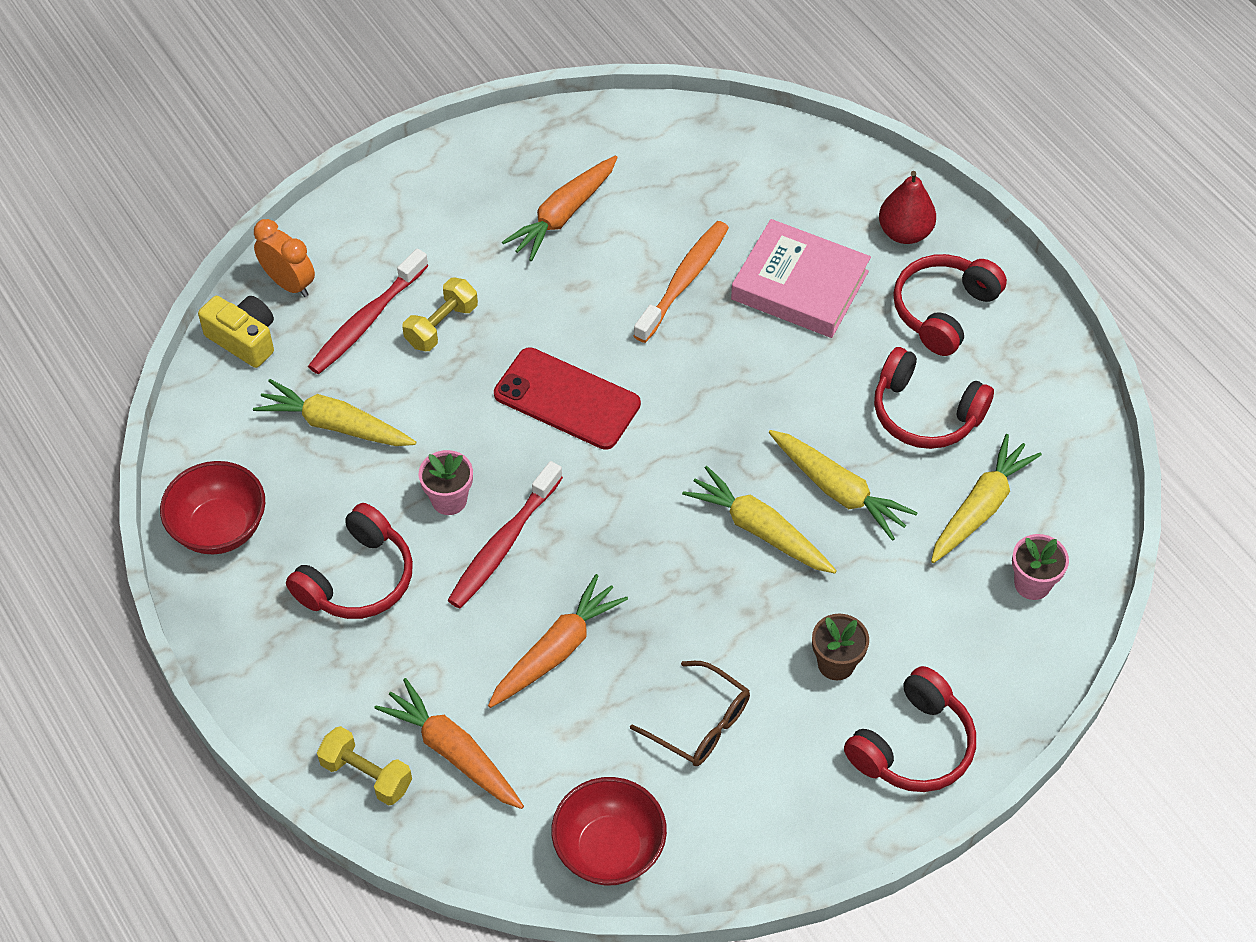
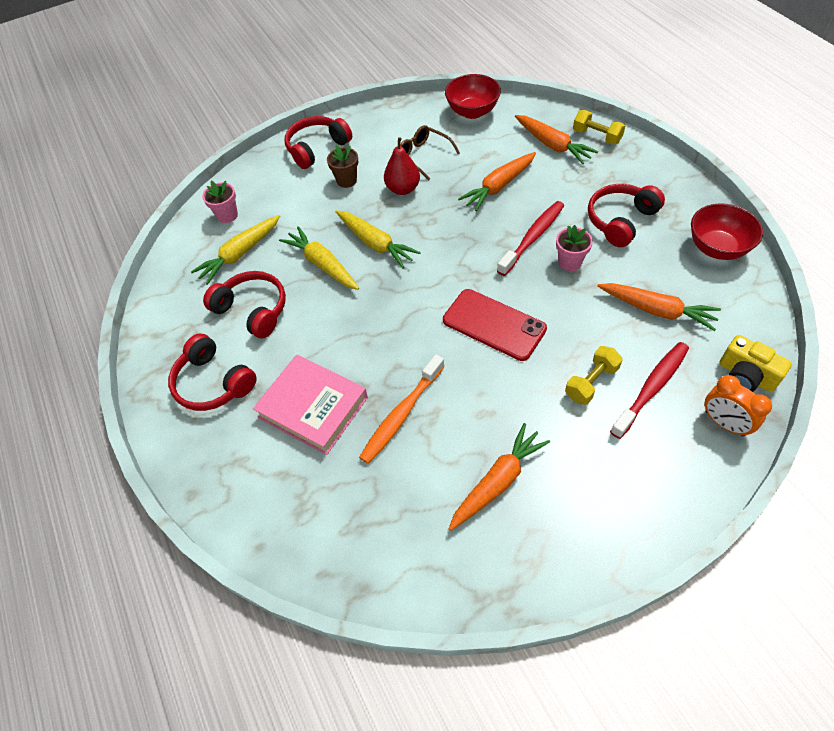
camera: 170 degrees left, 0 degrees up
(335, 425) = (657, 310): yellow carrot -> orange carrot
(904, 232) = (218, 452): red pear -> red pear (403, 189)
(943, 311) = (213, 383): red headphones -> red headphones turned 90 degrees clockwise

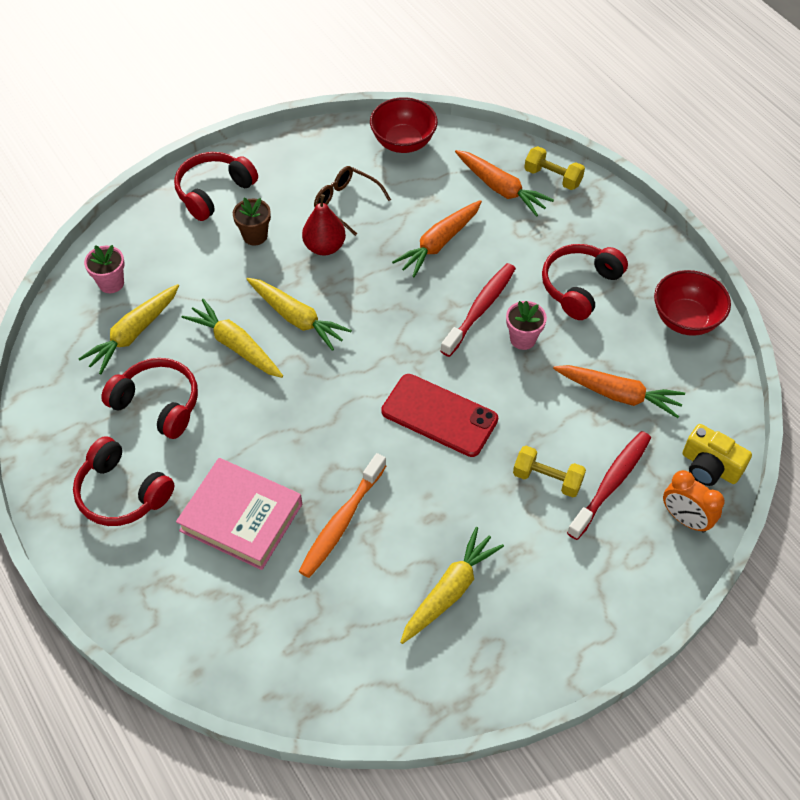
camera: 10 degrees left, 0 degrees up
(497, 481) = (450, 591): orange carrot -> yellow carrot
(591, 382) = (547, 479): yellow dumbbell -> yellow dumbbell turned 75 degrees clockwise

